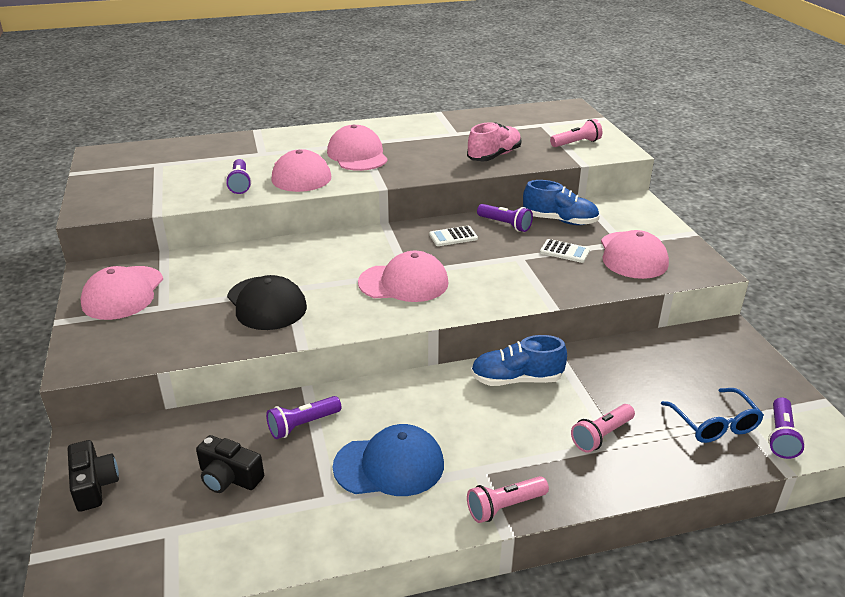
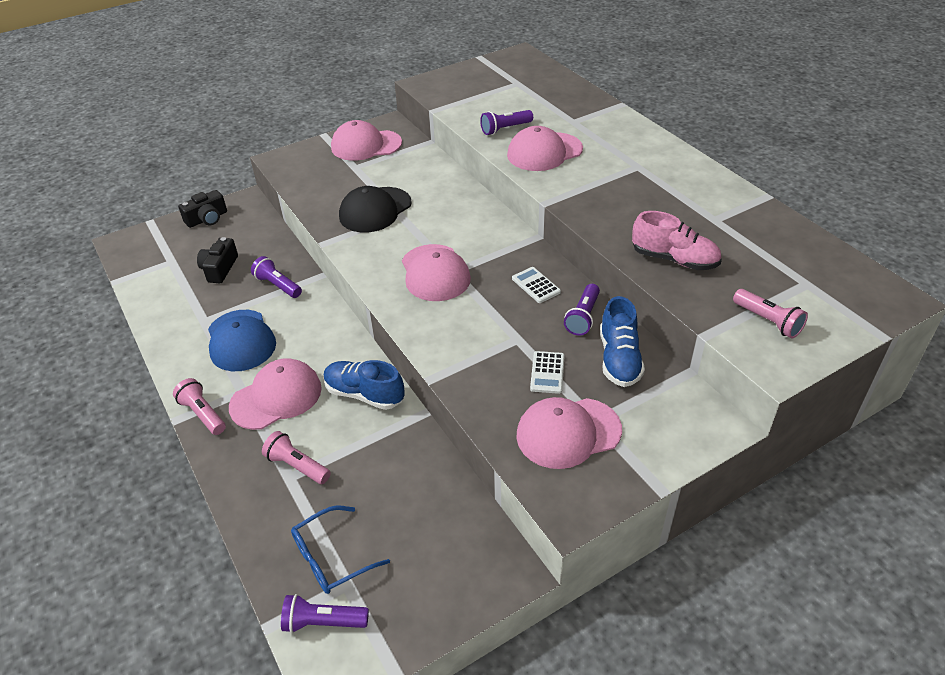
camera: 75 degrees right, 10 degrees up
(357, 155) = (608, 171): pink cap -> pink cap (276, 397)
(516, 379) = (364, 394): blue shoe -> blue shoe turned 45 degrees counterclockwise

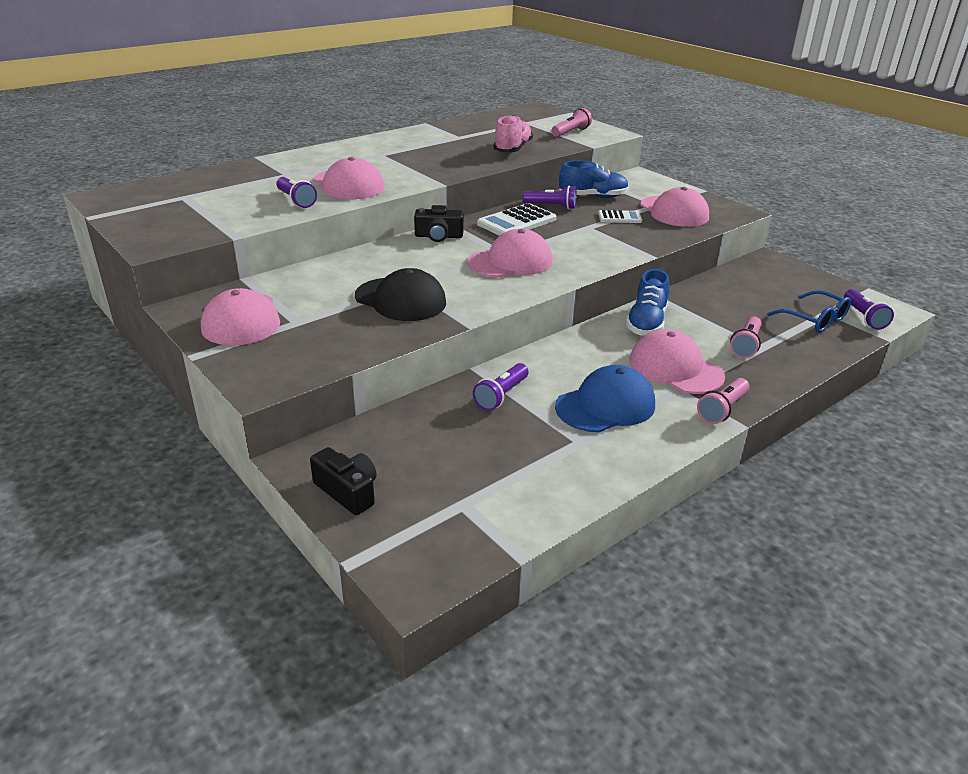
camera: 100 degrees left, 10 degrees down
(220, 269) = (475, 450): black camera -> black camera (439, 236)
(536, 285) = (516, 222): white calculator -> white calculator, size x1.72

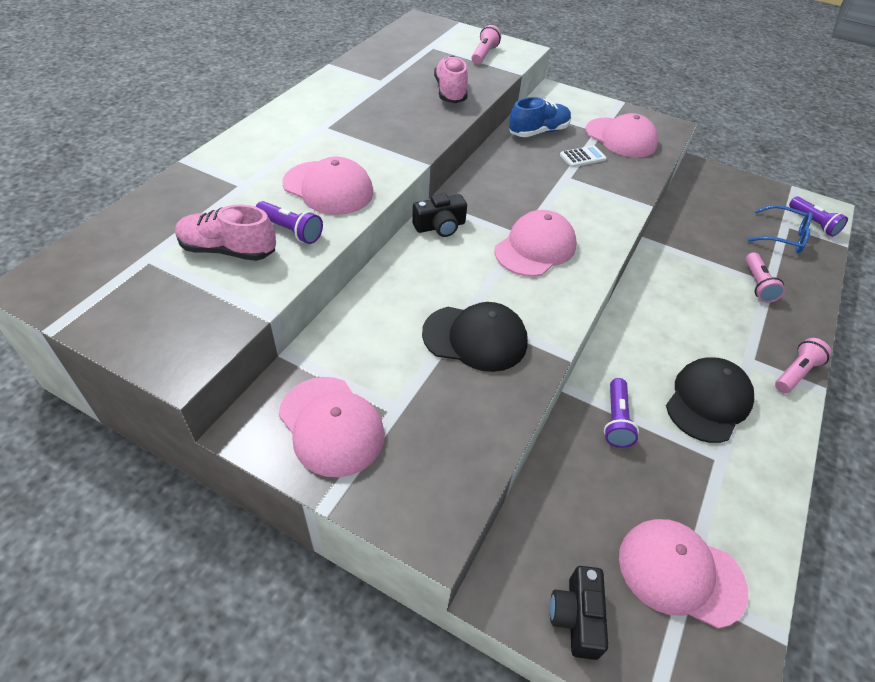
camera: 25 degrees left, 15 degrees up
(241, 202) = (228, 250): none -> pink shoe
(348, 491) = (576, 617): black camera -> black camera turned 105 degrees counterclockwise
(516, 222) = (497, 185): white calculator -> none
(551, 206) = (512, 154): purple flashlight -> none
(605, 405) = (708, 401): blue cap -> black cap
(646, 323) = (665, 279): blue shoe -> none
(675, 368) = (727, 332): pink cap -> pink cap (680, 573)
(722, 409) = (795, 373): pink flashlight -> pink flashlight turned 150 degrees counterclockwise

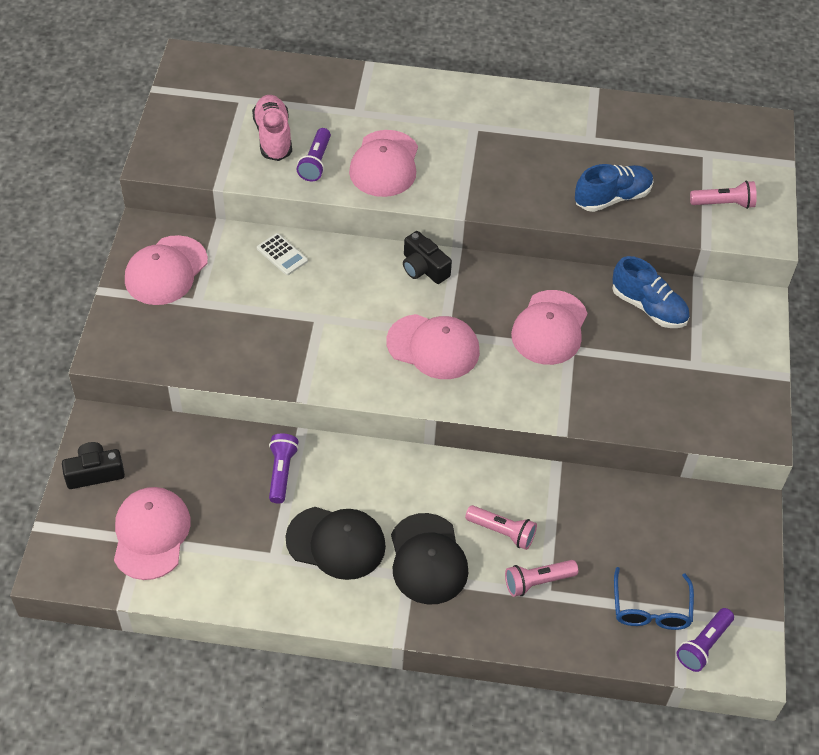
camera: 70 degrees right, 5 degrees up
(450, 92) = (612, 198): pink shoe -> blue shoe
(475, 338) = (291, 330): black cap -> black cap (428, 559)
(582, 157) = (623, 357): white calculator -> white calculator (282, 254)
(616, 420) = (281, 472): purple flashlight -> purple flashlight turned 105 degrees clockwise
(621, 138) = (692, 388): pink cap -> pink cap (549, 328)
(795, 373) = (411, 619): pink flashlight -> pink flashlight (502, 532)

